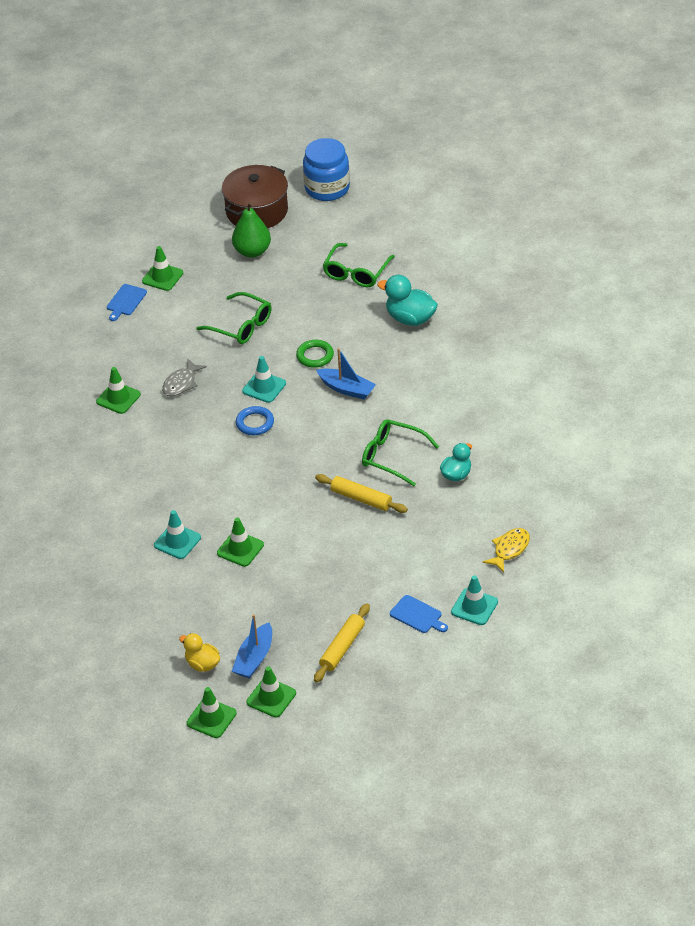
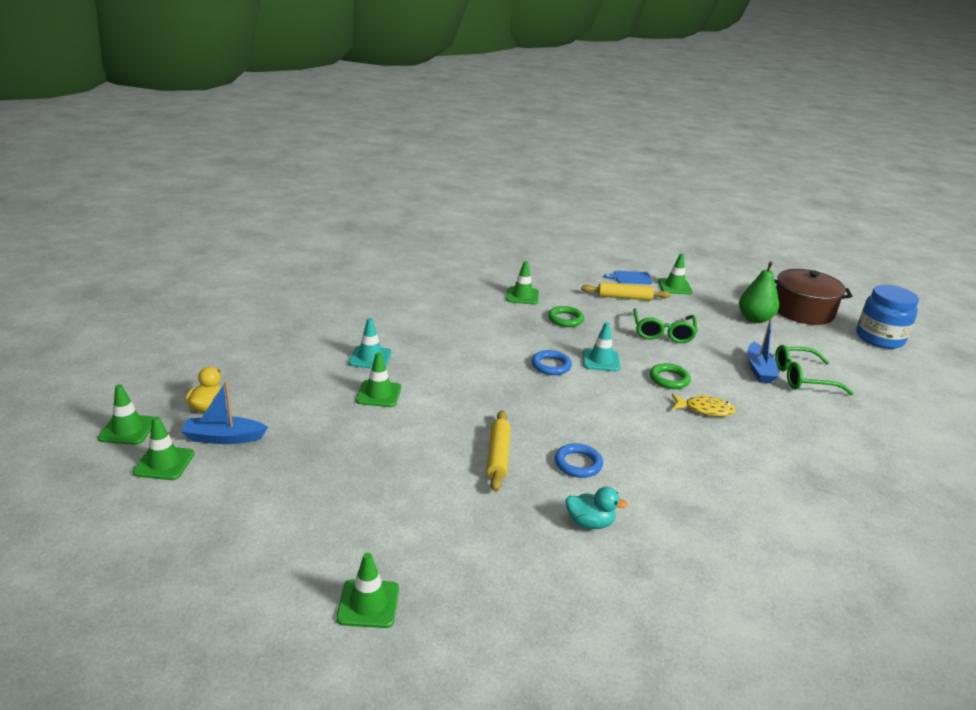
camera: 60 degrees right, 15 degrees down
(181, 383) = (565, 319): grey fish -> green ring
(342, 648) = (256, 498): yellow rolling pin -> yellow rolling pin (624, 297)
(347, 389) = (645, 408): blue boat -> blue boat (759, 370)
(393, 457) = (578, 464): green glasses -> blue ring
(410, 318) = (785, 426): turquoise duck -> none
(417, 615) = (332, 550): blue cutting board -> none
(474, 607) = (368, 604): turquoise traffic cone -> green traffic cone
(509, 549) = (493, 612): yellow fish -> yellow fish (705, 409)

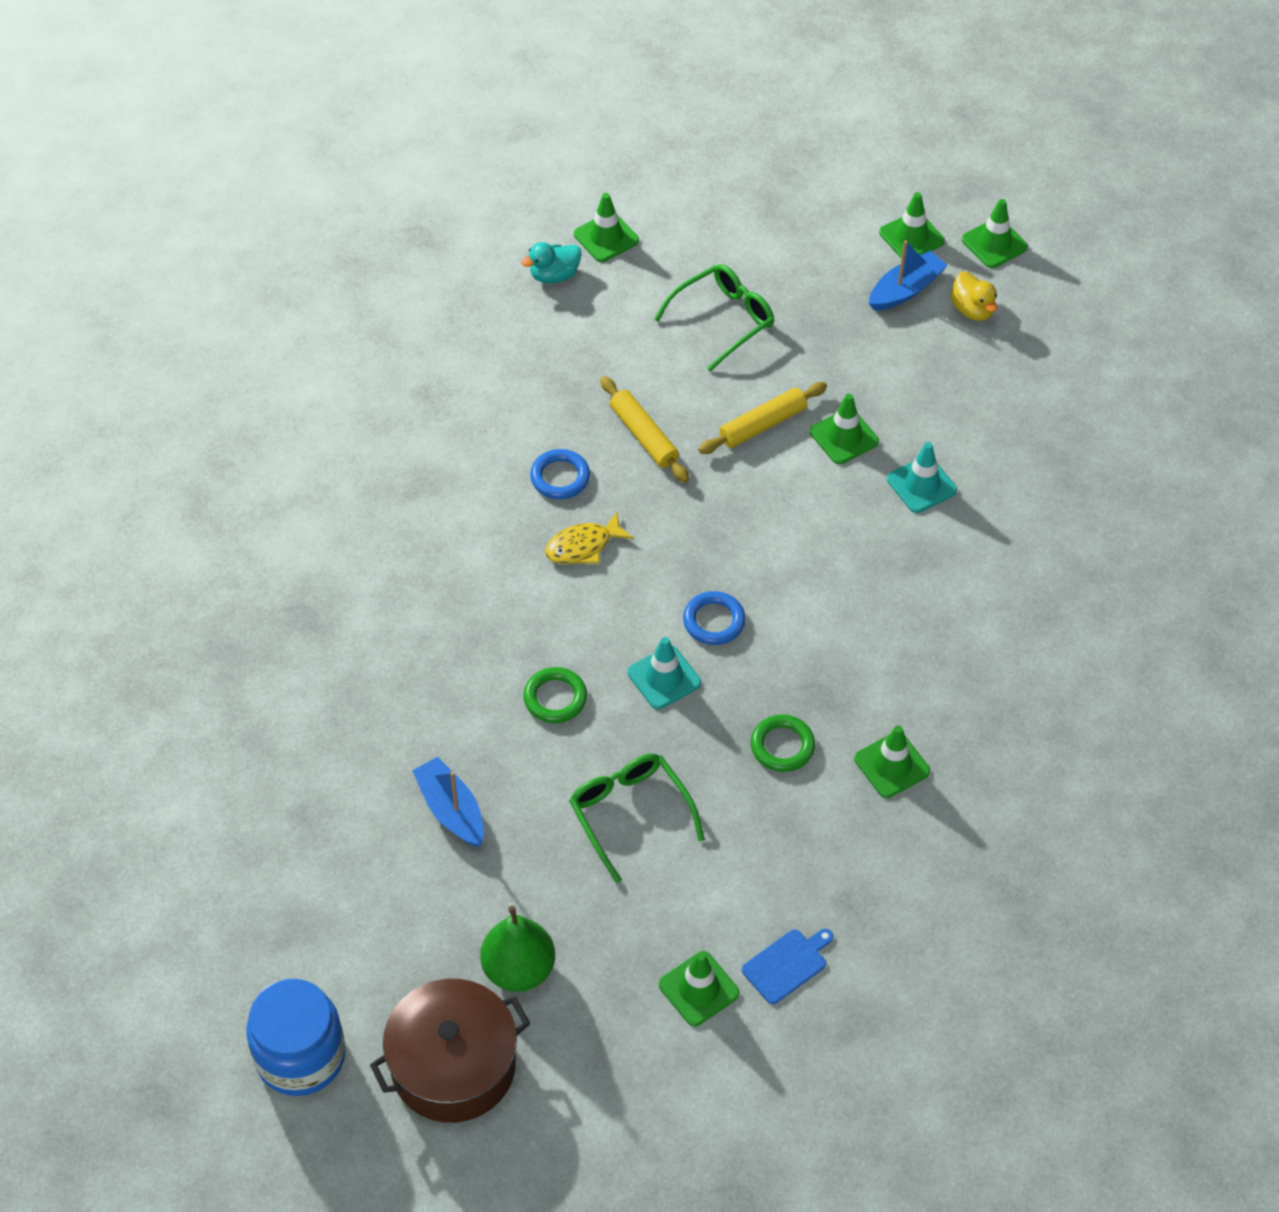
camera: 145 degrees right, 25 degrees up
(589, 523) = (498, 413): turquoise duck -> turquoise duck (554, 275)
(624, 297) = (750, 882): yellow rolling pin -> yellow rolling pin (762, 425)
(705, 409) = (479, 663): yellow fish -> yellow fish (583, 546)
(803, 378) = (384, 833): green glasses -> green glasses (722, 320)

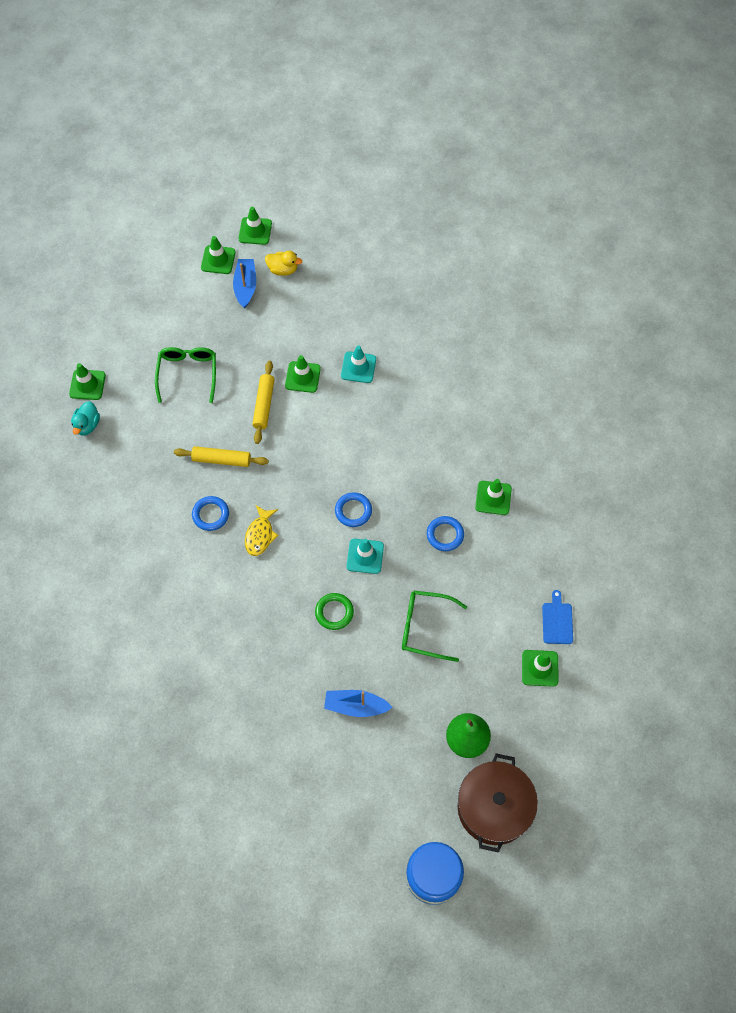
camera: 50 degrees left, 10 degrees up
(782, 746) = (445, 535): green ring -> blue ring

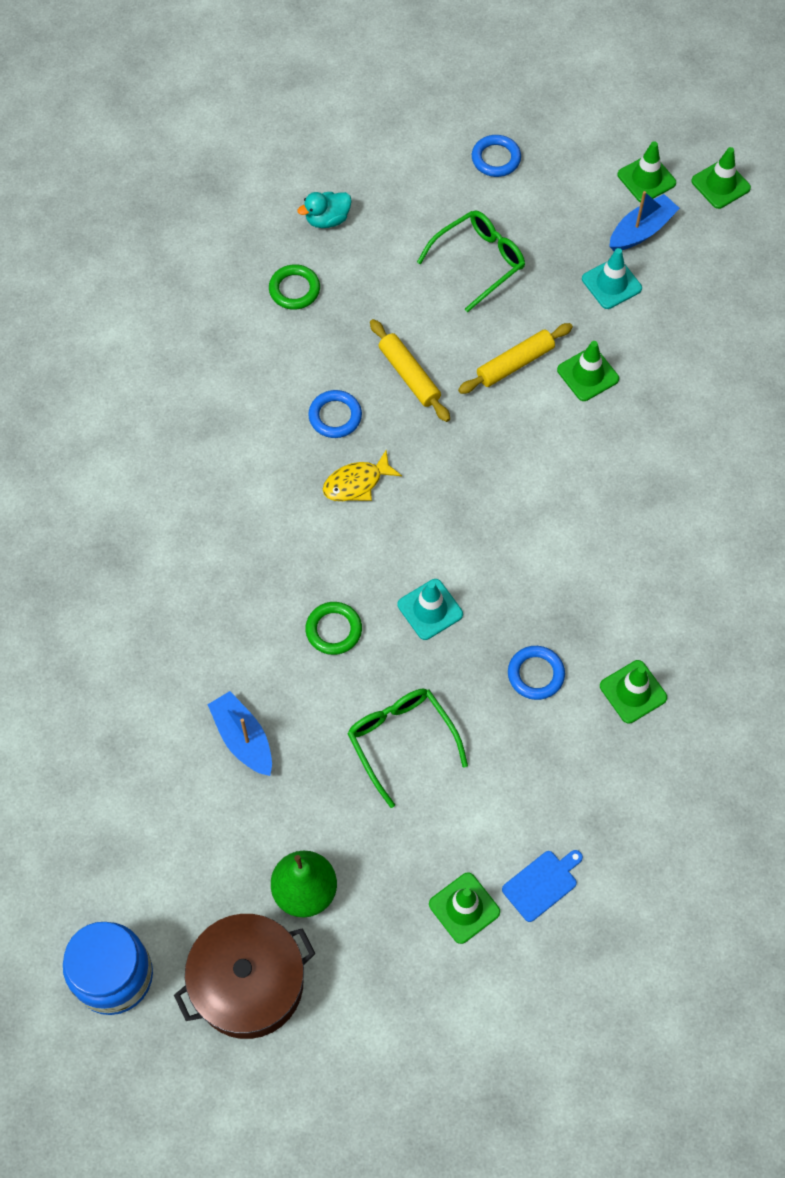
camera: 50 degrees right, 0 degrees up
(87, 385) = (373, 182): green traffic cone -> none
(114, 475) = (294, 289): none -> green ring
(283, 270) = (701, 249): yellow duck -> none
(353, 511) = (473, 554): blue ring -> blue ring (496, 158)
(358, 367) = (657, 420): turquoise traffic cone -> turquoise traffic cone (611, 284)

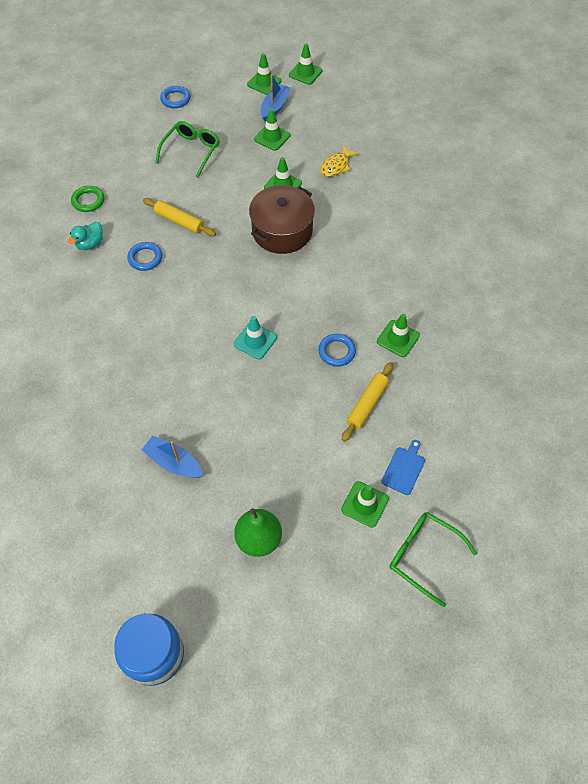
camera: 25 degrees left, 5 degrees down
(248, 983) = (250, 616): brown pot -> brown pot (282, 231)
(327, 219) = (91, 159): turquoise duck -> turquoise duck (90, 244)
(333, 630) = (201, 375): green ring -> none
(356, 483) = (176, 289): yellow fish -> yellow fish (336, 166)
(402, 741) = (276, 422): green glasses -> green glasses (424, 556)
(515, 363) = (238, 194): yellow rolling pin -> yellow rolling pin (367, 404)
(611, 284) = (272, 137): turquoise traffic cone -> green traffic cone

